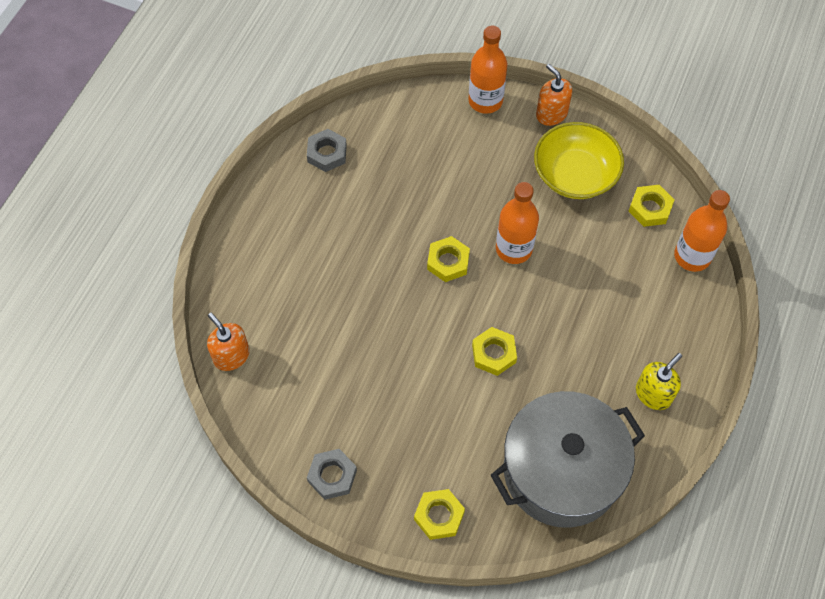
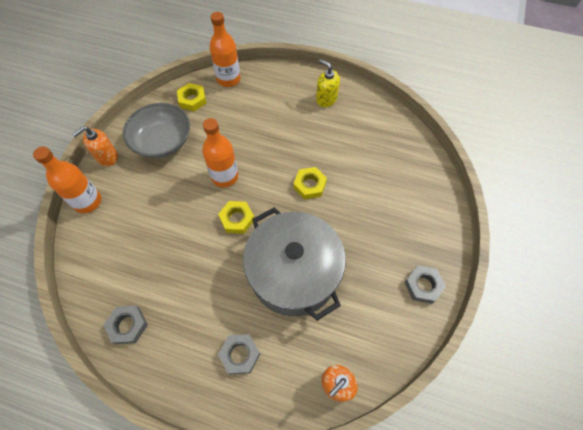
camera: 95 degrees left, 0 degrees up
(279, 260) = (240, 355): none -> grey nut
(439, 516) = (433, 212): yellow nut -> none
(561, 471) = (386, 144): grey pot -> grey pot (294, 273)
(575, 174) = (162, 141): yellow bowl -> grey bowl

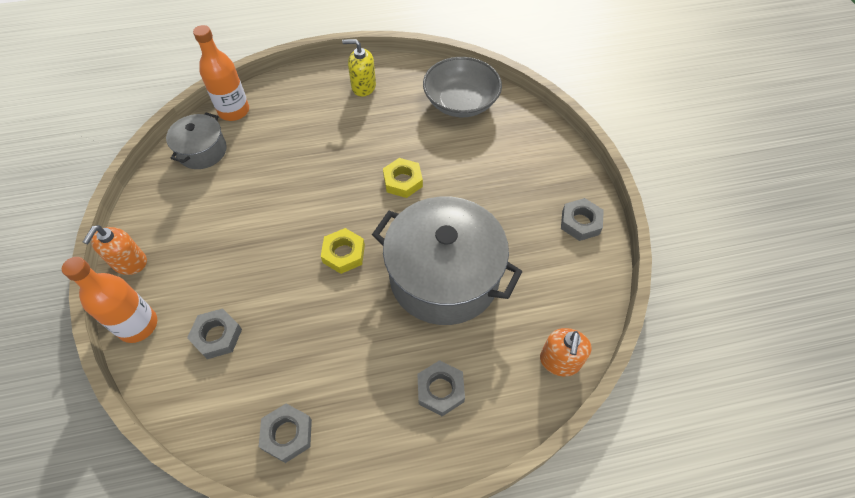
camera: 30 degrees left, 5 degrees down
(127, 234) = (217, 336): none -> grey nut
(162, 141) = (194, 212): grey bowl -> grey bowl (461, 102)
(192, 100) = (202, 151): yellow nut -> grey pot
(225, 176) = (299, 216): orange bottle -> none

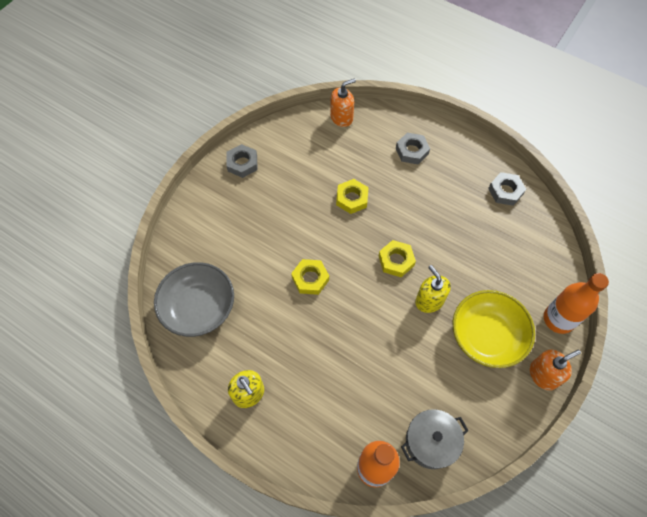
camera: 135 degrees left, 5 degrees up
(205, 255) = (487, 336): none -> yellow bowl
(217, 336) = (511, 272): grey nut -> none
(282, 243) = (429, 301): none -> yellow soap dispenser
(444, 277) = (352, 199): grey pot -> yellow nut

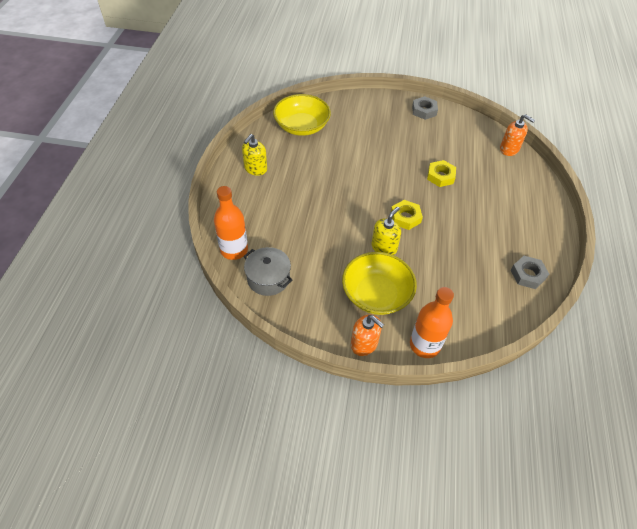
camera: 65 degrees right, 10 degrees down
(199, 307) = (302, 126): grey bowl -> yellow bowl
(310, 279) = (357, 173): yellow nut -> none
(412, 151) = (515, 200): grey nut -> none

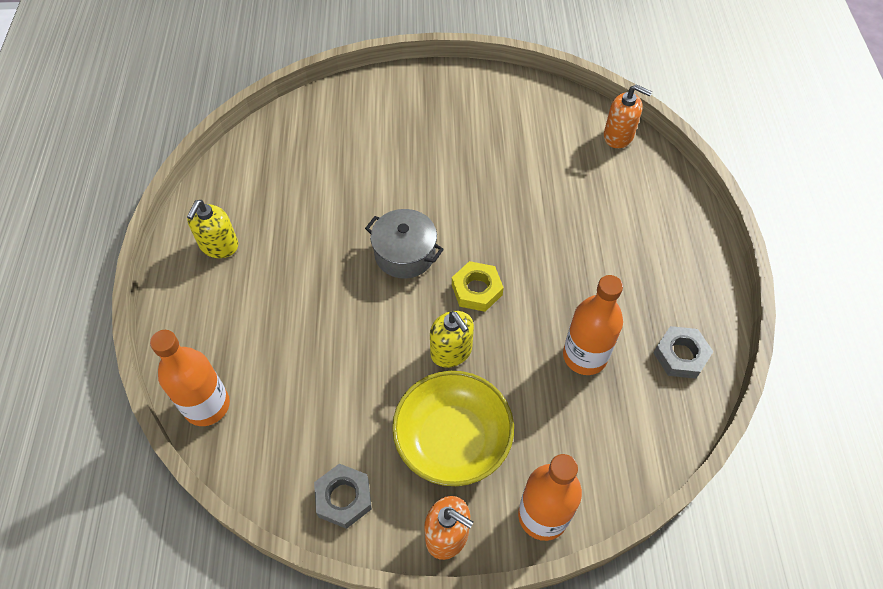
camera: 10 degrees left, 5 degrees up
(268, 278) = (273, 447): grey pot -> grey pot (405, 254)
(302, 126) = (283, 152): yellow bowl -> none
(384, 247) = (451, 351): yellow soap dispenser -> yellow soap dispenser turned 120 degrees clockwise
(424, 111) = (476, 89): grey nut -> grey nut (343, 498)
(440, 176) = (520, 204): yellow nut -> none
(466, 264) = (584, 356): none -> orange bottle

